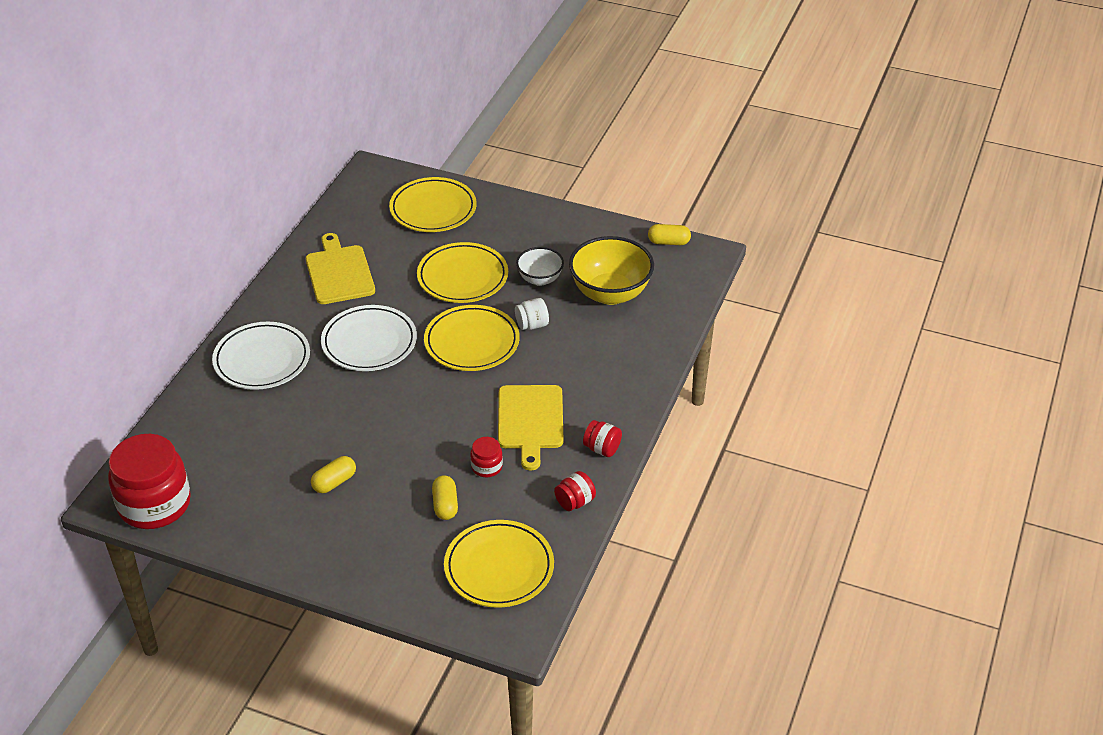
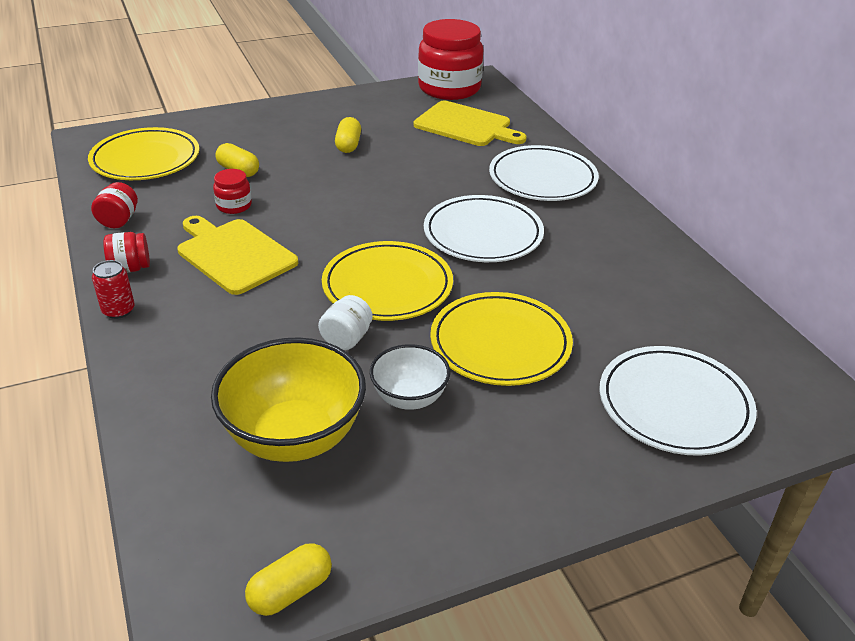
camera: 135 degrees right, 5 degrees down
(339, 272) = (622, 272): yellow cutting board -> yellow cutting board (466, 125)
(433, 209) = (674, 405): yellow plate -> white plate
(633, 418) = (118, 310): none -> red can

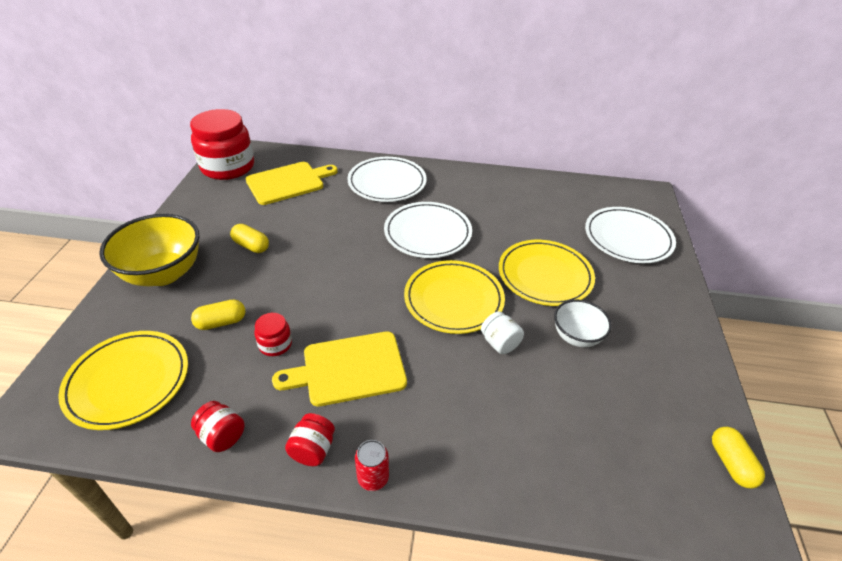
camera: 60 degrees left, 5 degrees up
(294, 437) = (590, 410): yellow bowl -> yellow bowl (163, 273)

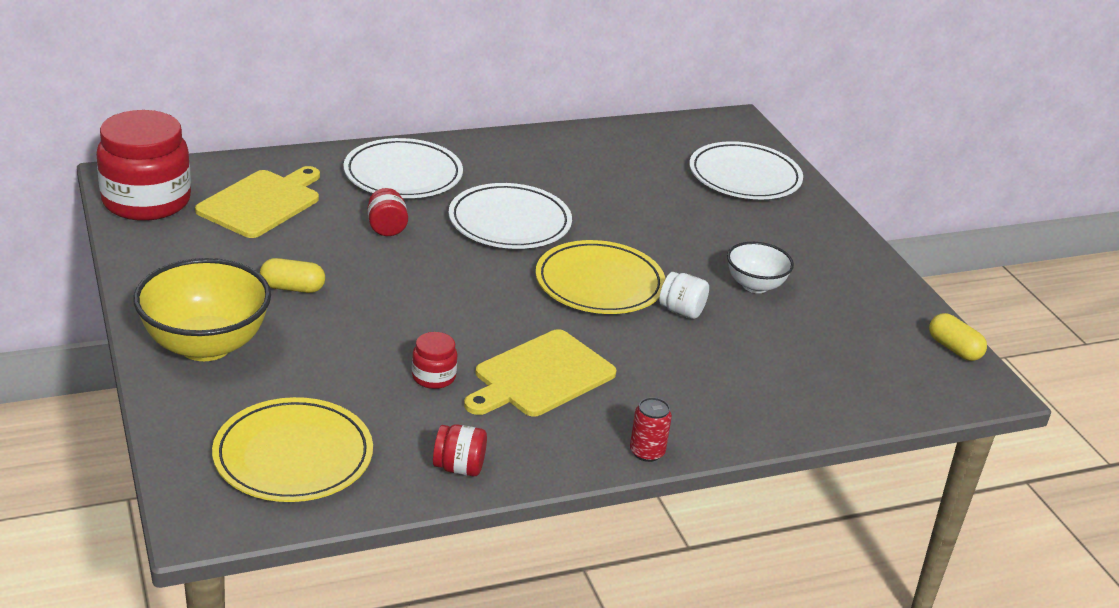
camera: 30 degrees left, 10 degrees down
(221, 322) = (344, 374): yellow capsule -> none
(313, 449) = (567, 450): red jar -> red jar (386, 228)
(545, 275) = (681, 236): yellow plate -> none

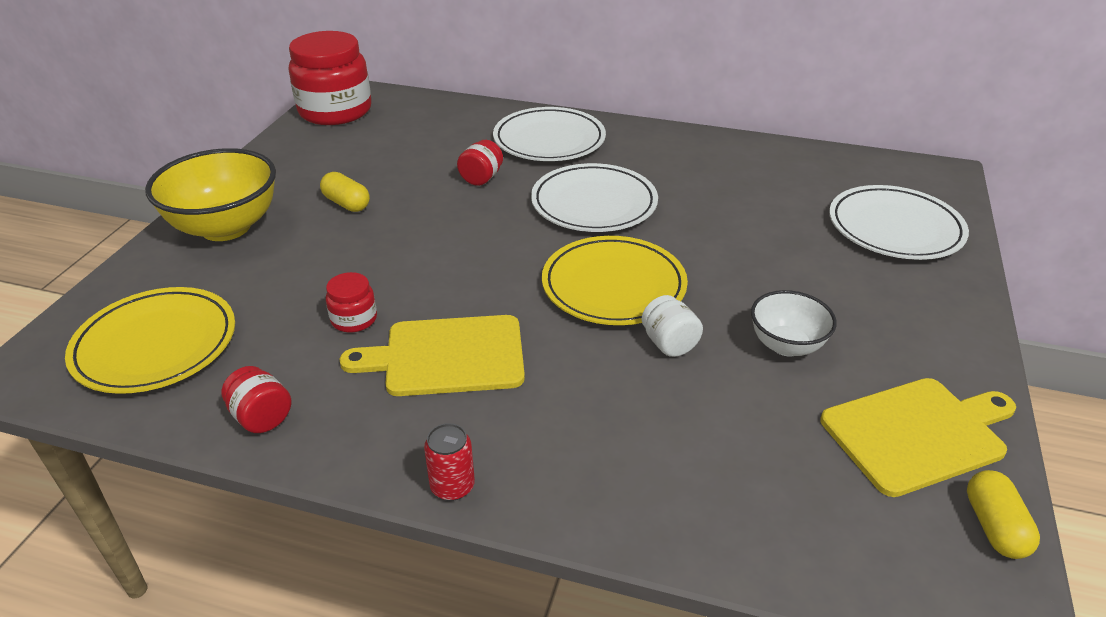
camera: 40 degrees right, 5 degrees up
(262, 202) = (412, 133): yellow cutting board -> yellow cutting board (917, 433)

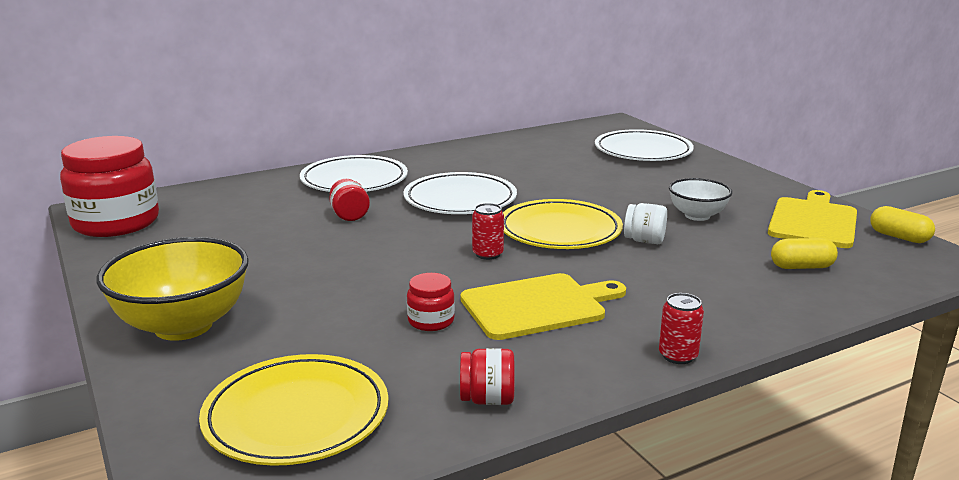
camera: 45 degrees left, 15 degrees down
(347, 203) = (268, 268): yellow capsule -> yellow capsule (801, 267)
(447, 356) = (538, 306): yellow cutting board -> yellow cutting board turned 150 degrees counterclockwise
(508, 277) = (487, 254): none -> red can

